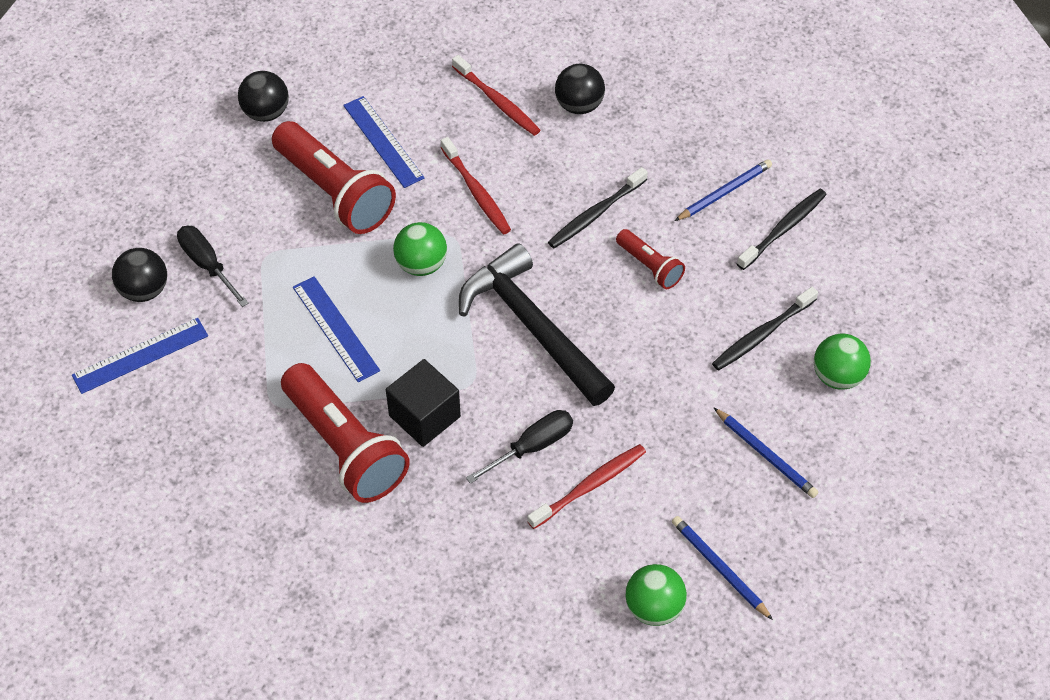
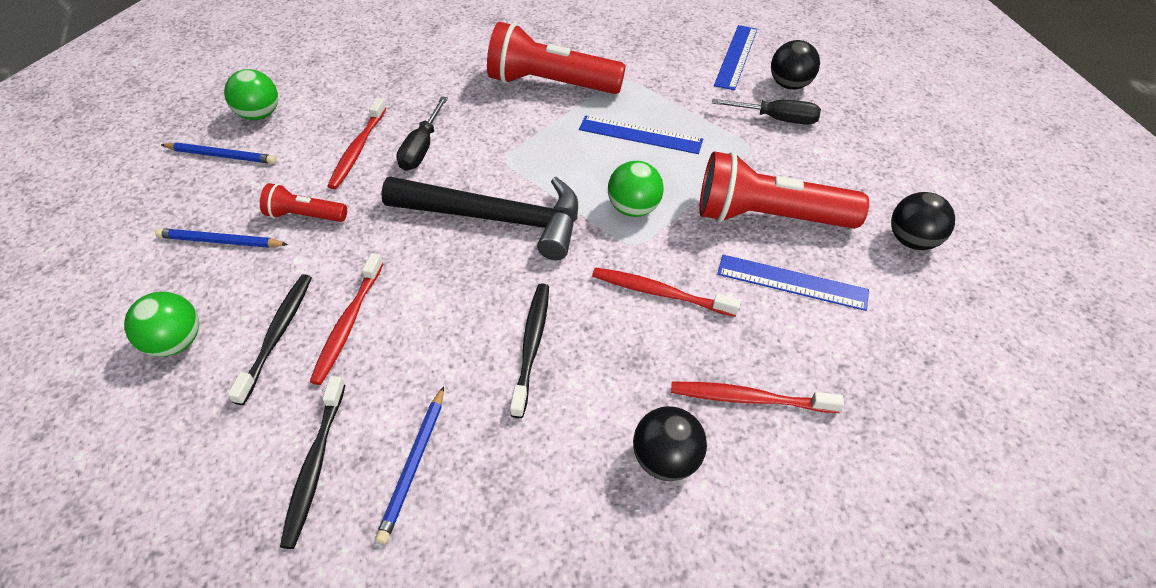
camera: 140 degrees right, 5 degrees down
(424, 416) = (517, 124): black cube -> none
(649, 266) = (435, 329): red flashlight -> red flashlight (305, 216)
(707, 310) = (348, 324): none -> red toothbrush

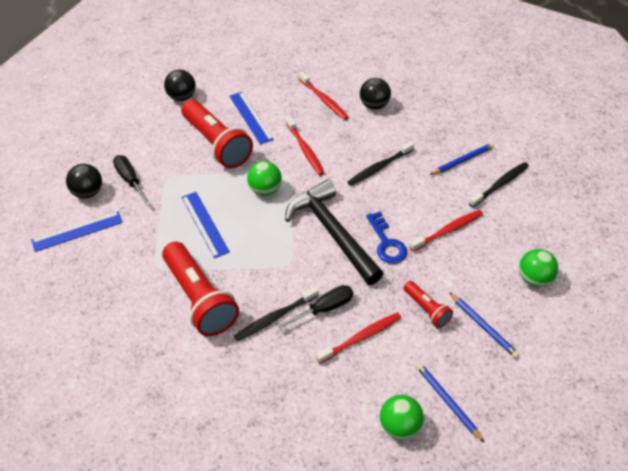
camera: 135 degrees left, 0 degrees up
(278, 335) = (483, 248): black toothbrush -> black toothbrush (274, 318)
(418, 252) = (386, 243): none -> blue key

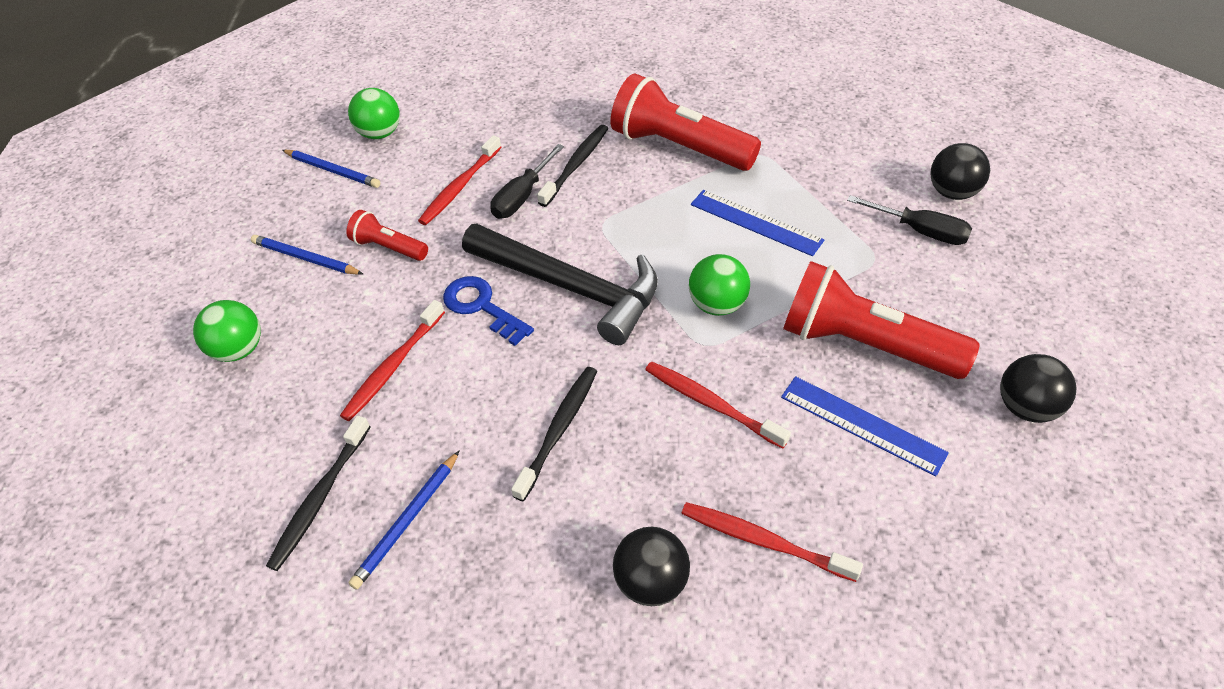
camera: 155 degrees right, 0 degrees up
(77, 231) = (901, 148): blue ruler -> none

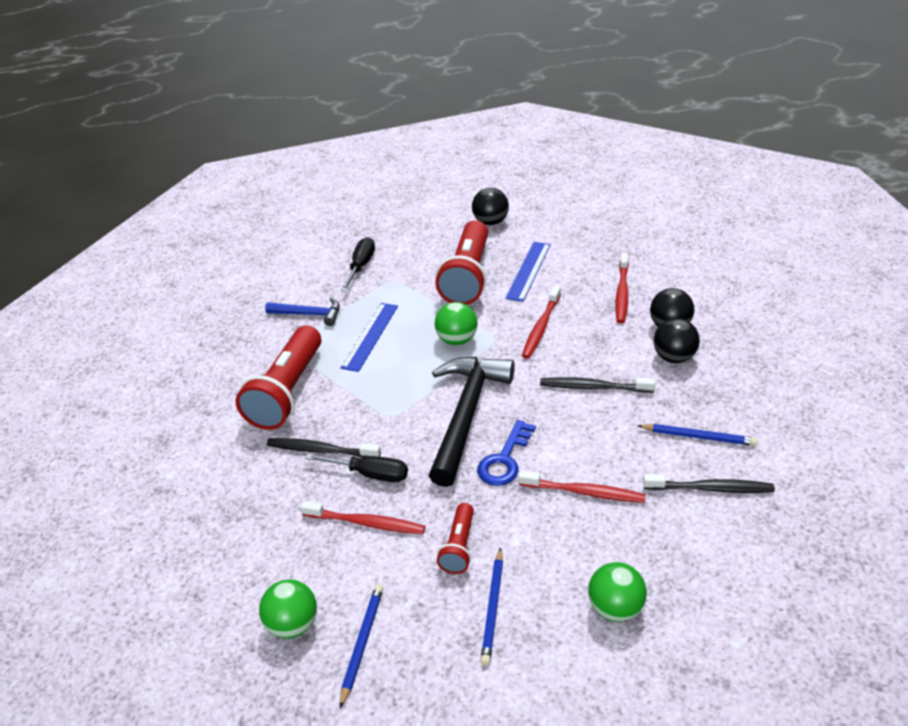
camera: 105 degrees left, 10 degrees down
(820, 173) = (309, 314): none -> blue hammer
(952, 192) = (319, 257): black ball -> black ball (674, 357)

